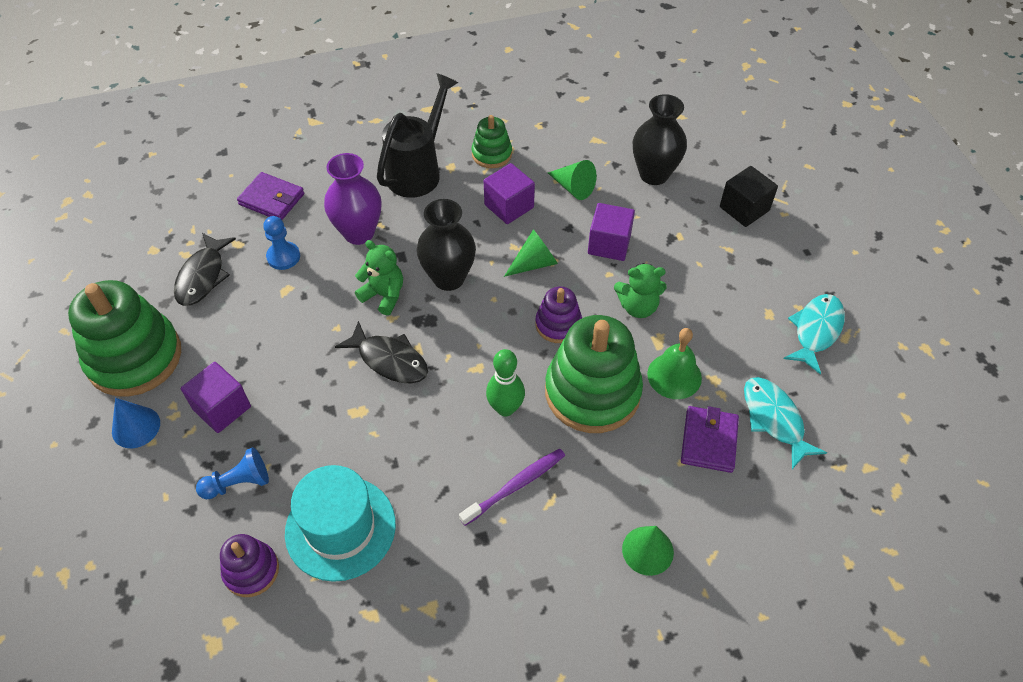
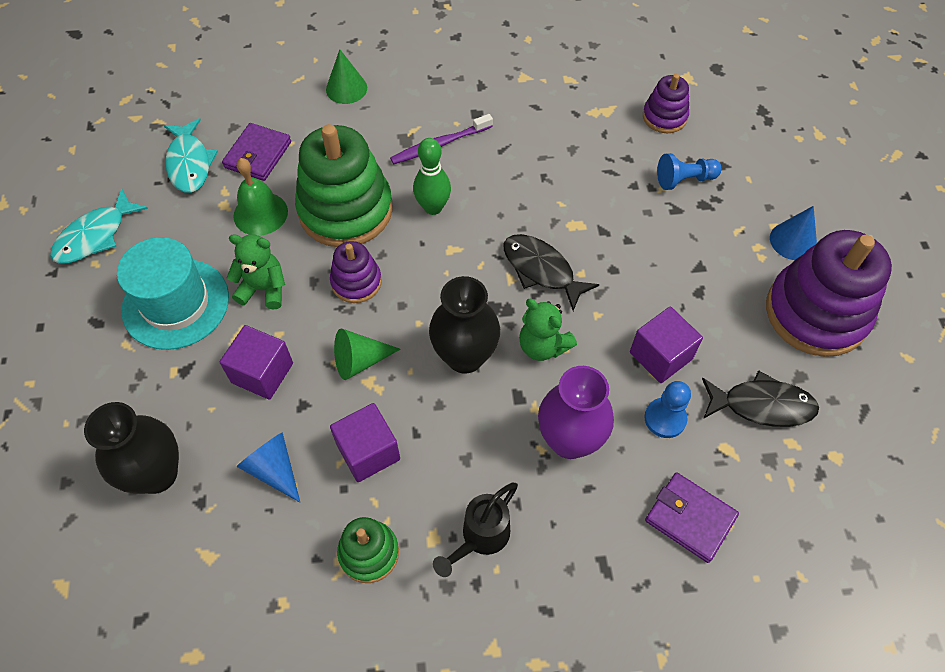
camera: 170 degrees left, 5 degrees up
(134, 357) = (816, 313): green stacking toy -> purple stacking toy
(203, 276) = (762, 405): black fish -> black fish turned 75 degrees clockwise
(222, 408) = (711, 247): purple cube -> purple cube (660, 356)
(340, 528) = (592, 135): turquoise hat -> turquoise hat (176, 303)
(419, 170) = (480, 538): black watering can -> black watering can, size x0.61
(573, 187) = (274, 469): green cone -> blue cone
(744, 209) = (73, 398): black cube -> none

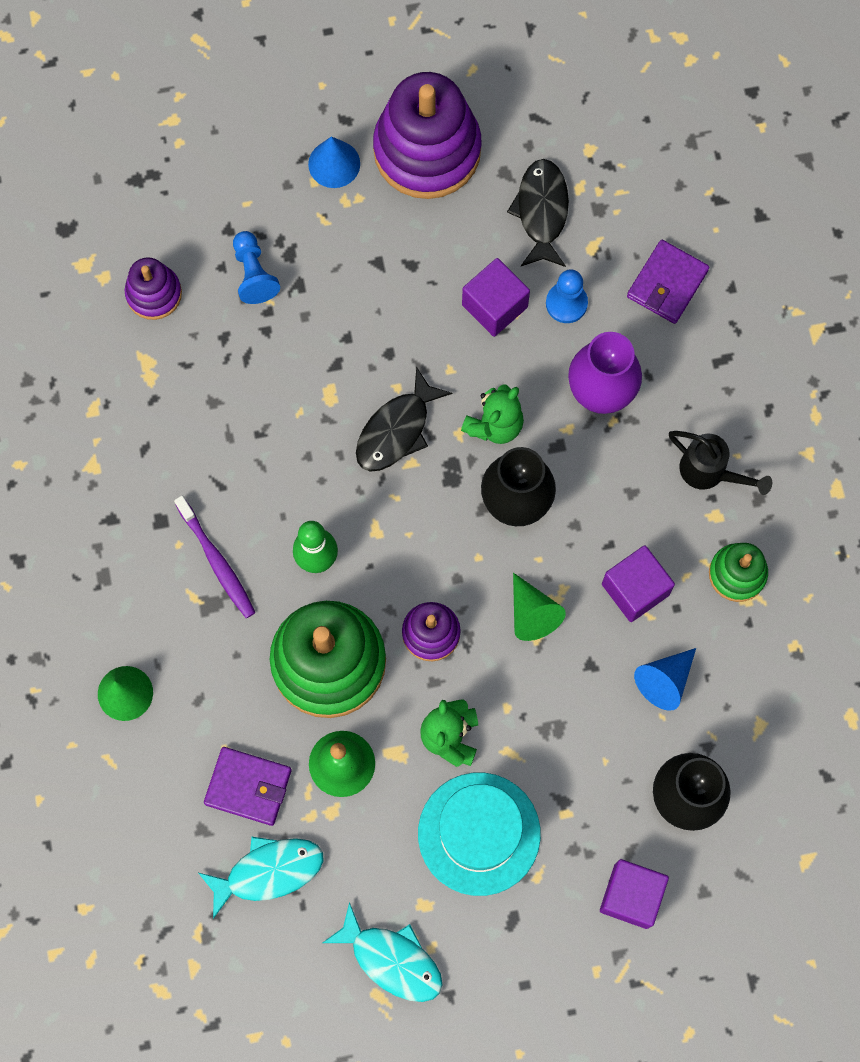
camera: 95 degrees left, 15 degrees up
(262, 373) = (557, 715): purple cube -> purple cube (631, 896)

